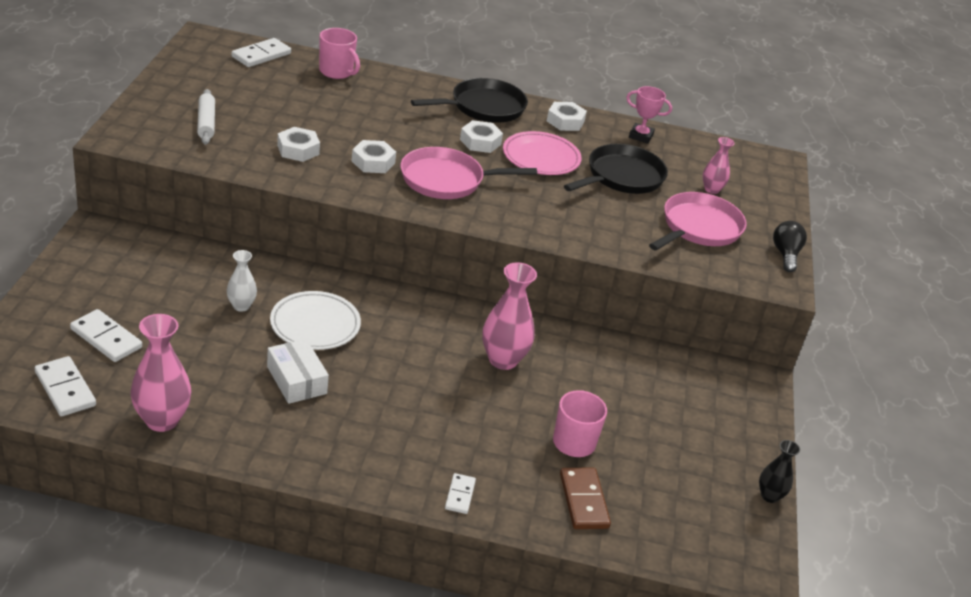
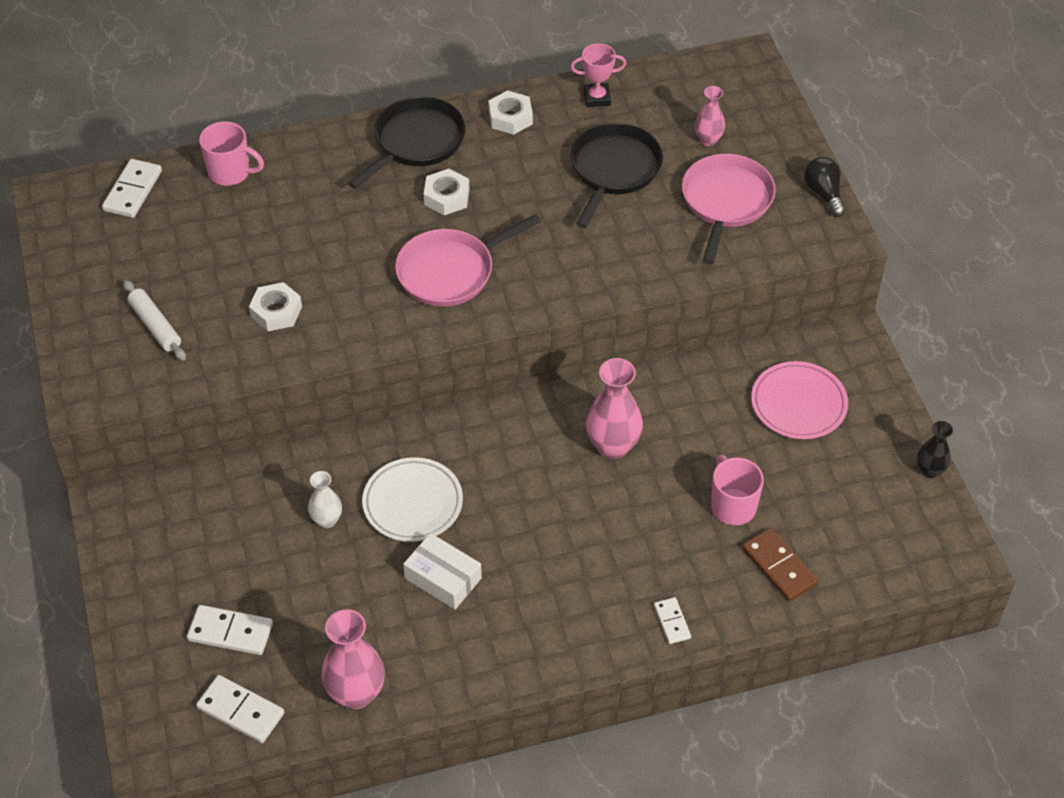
camera: 20 degrees left, 15 degrees up
(373, 162) = (362, 287): white nut -> none
(541, 158) = (520, 186): pink plate -> pink plate (798, 404)

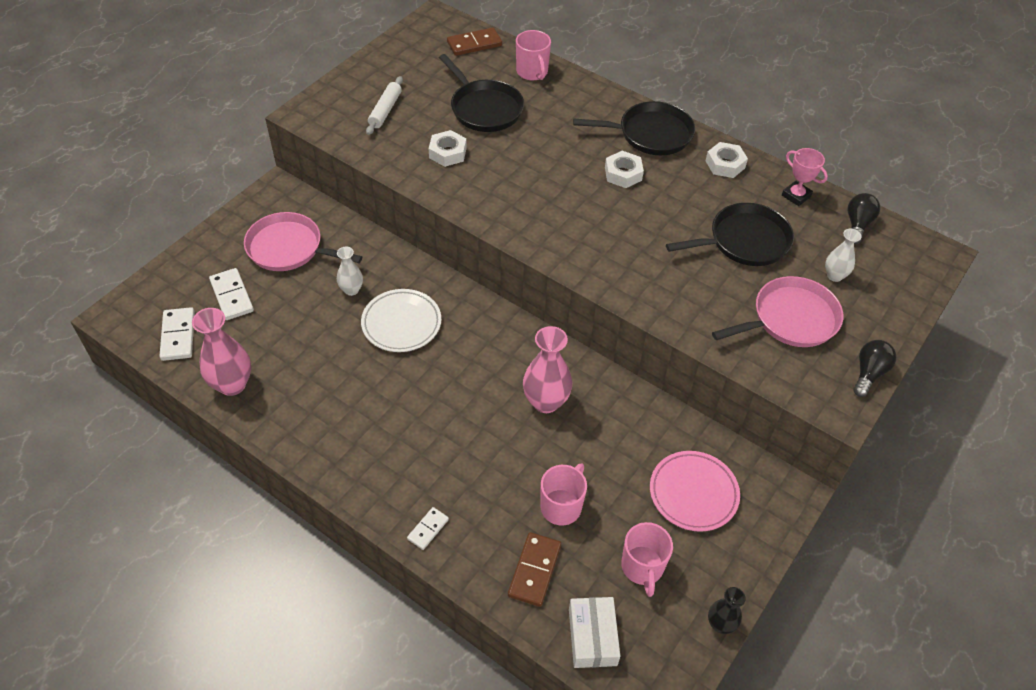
camera: 50 degrees right, 0 degrees up
(133, 191) = (474, 44): white domino -> brown domino
(242, 243) = (484, 108): none -> black pan
(443, 578) = (356, 375): white box -> white box (592, 637)
(450, 271) = (564, 211): pink pan -> pink pan (289, 248)
(669, 83) = (857, 225): none -> black light bulb
(708, 140) = (834, 276): pink vase -> white vase
(838, 488) = (642, 567): none -> pink mug

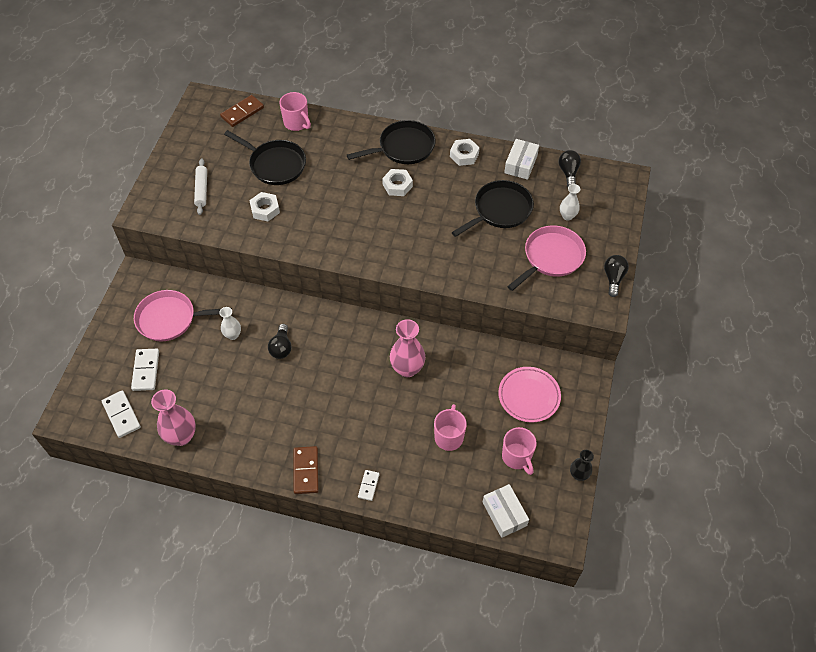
camera: 20 degrees left, 5 degrees up
(231, 296) = (146, 370): white domino -> white domino turned 45 degrees clockwise
(401, 323) = (281, 347): white plate -> black light bulb
(534, 570) = (450, 486): brown domino -> brown domino (306, 471)
(796, 196) = (520, 164): pink trophy -> white box

